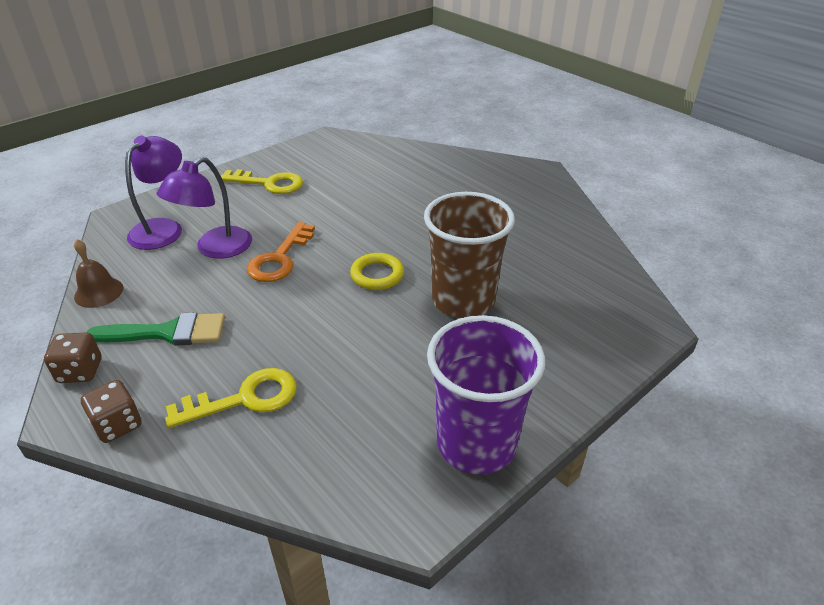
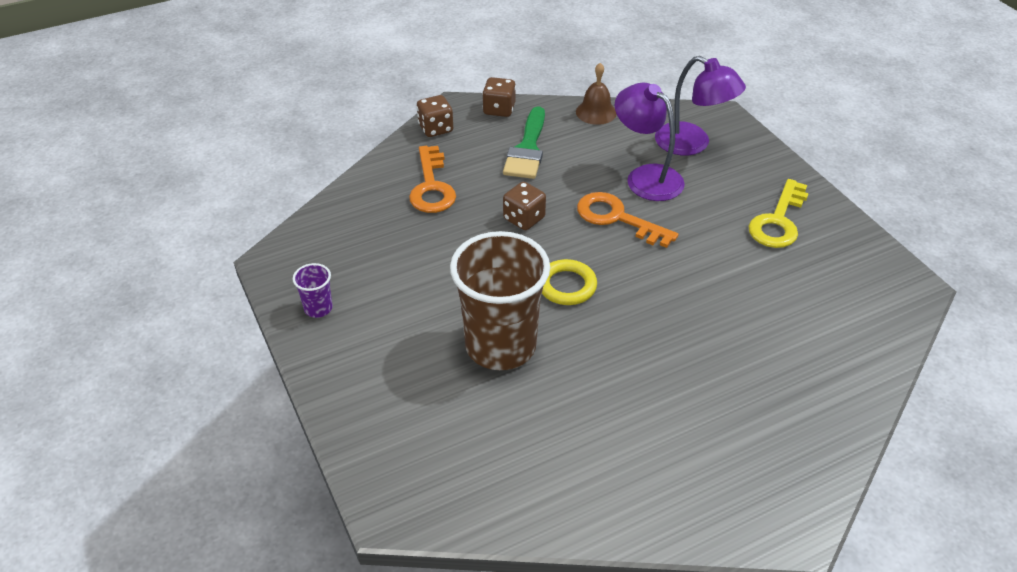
camera: 105 degrees right, 5 degrees up
(244, 399) = (432, 186): yellow key -> orange key
(291, 315) = (524, 219): none -> brown dice
(476, 443) = (318, 308): purple cup -> purple cup, size x0.42

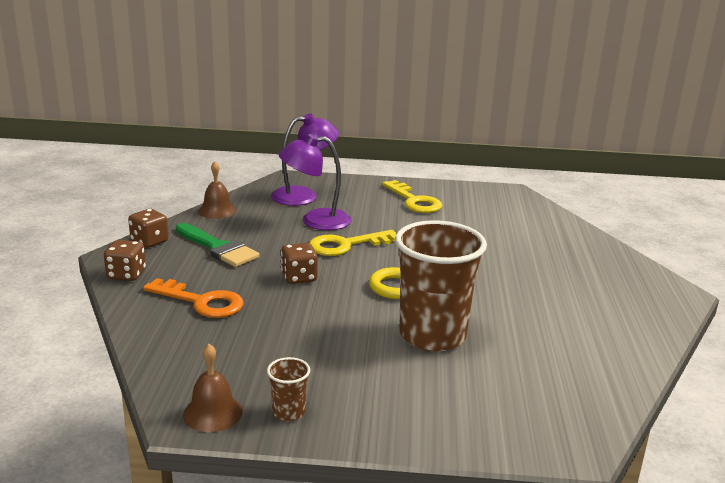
camera: 60 degrees left, 20 degrees down
(290, 270) = (212, 413): none -> brown bell
(318, 308) = (288, 412): purple cup -> brown cup
(617, 218) = (346, 245): orange key -> yellow key

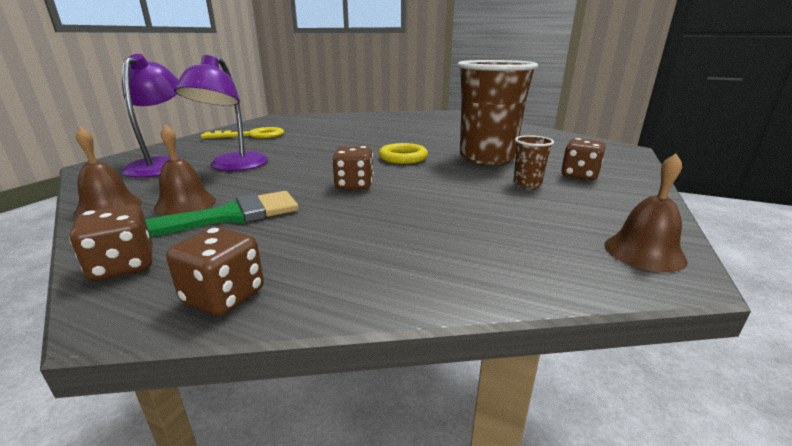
camera: 70 degrees left, 0 degrees up
(201, 302) = (373, 238): orange key -> none
(233, 229) = (185, 204): none -> brown bell
(288, 412) = (623, 215): brown cup -> brown cup (527, 183)
(346, 245) = (305, 162): yellow key -> none
(401, 396) = (579, 175): none -> brown dice

